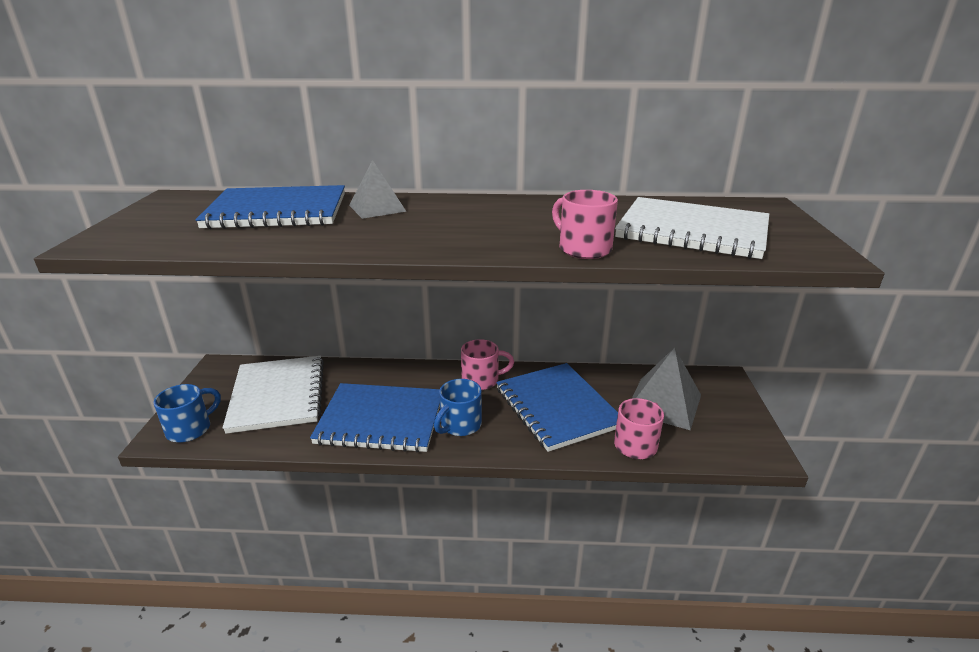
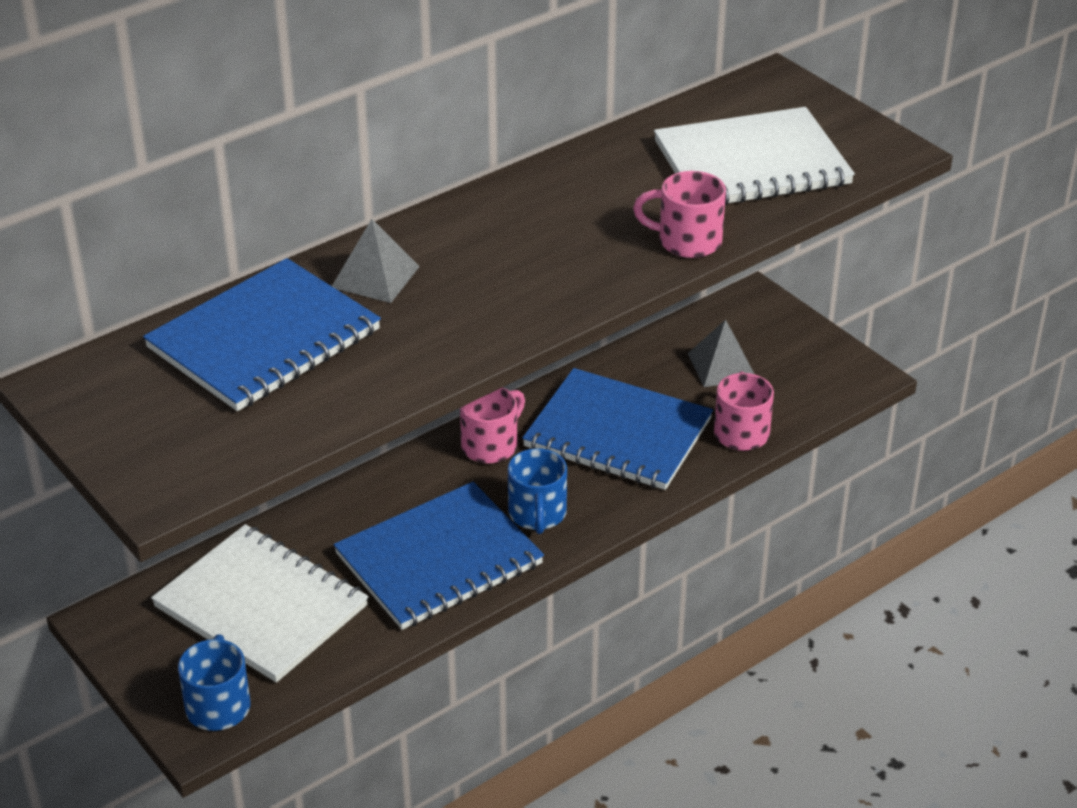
camera: 40 degrees left, 10 degrees up
(663, 403) = (721, 366): grey pyramid -> grey pyramid, size x0.64

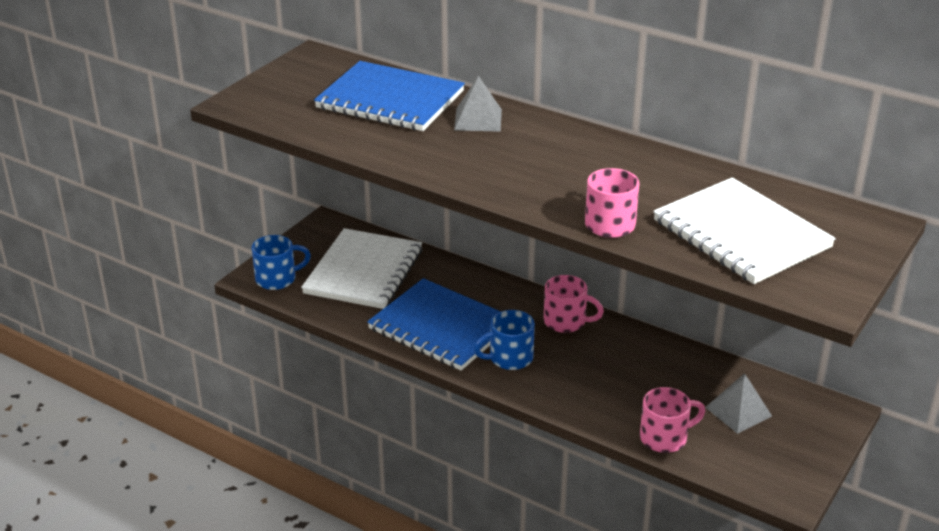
camera: 70 degrees right, 5 degrees down
(618, 433) = (619, 376): blue notebook -> none

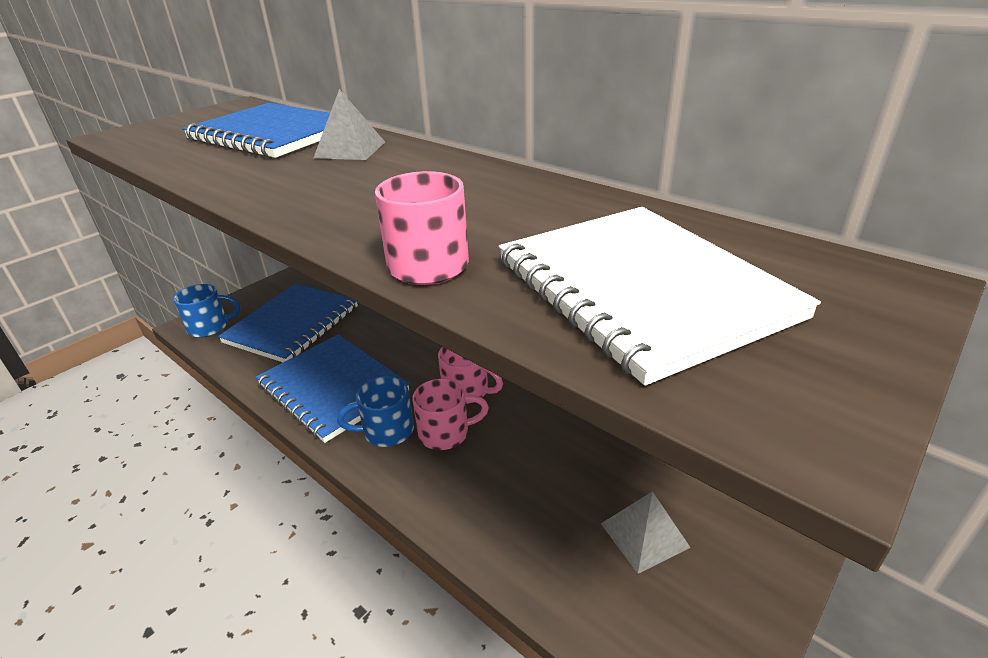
camera: 10 degrees right, 0 degrees up
(363, 271) = (292, 324): white notebook -> blue notebook
(665, 438) = (536, 570): pink mug -> pink mug (446, 433)

